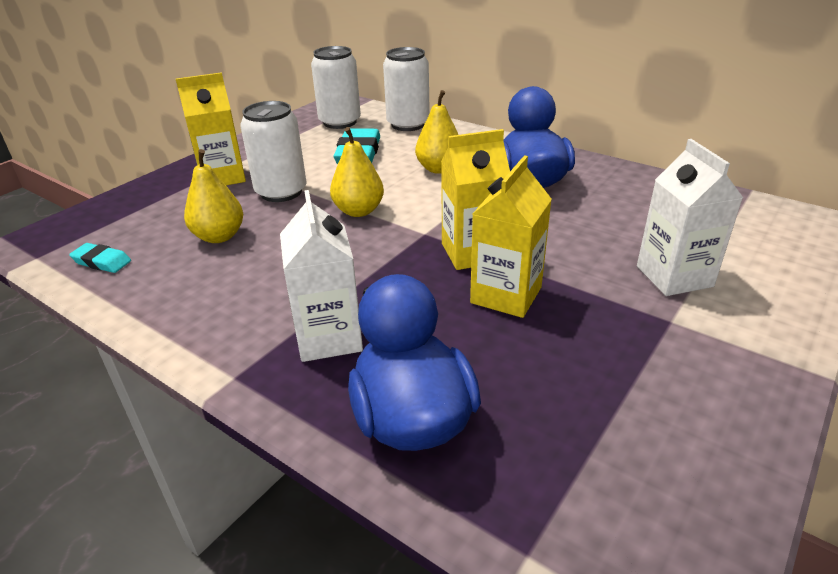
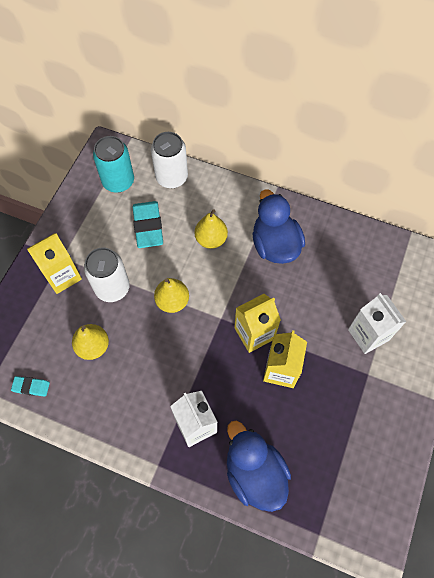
camera: 15 degrees left, 30 degrees up
(340, 122) = (118, 181): white can -> turquoise can

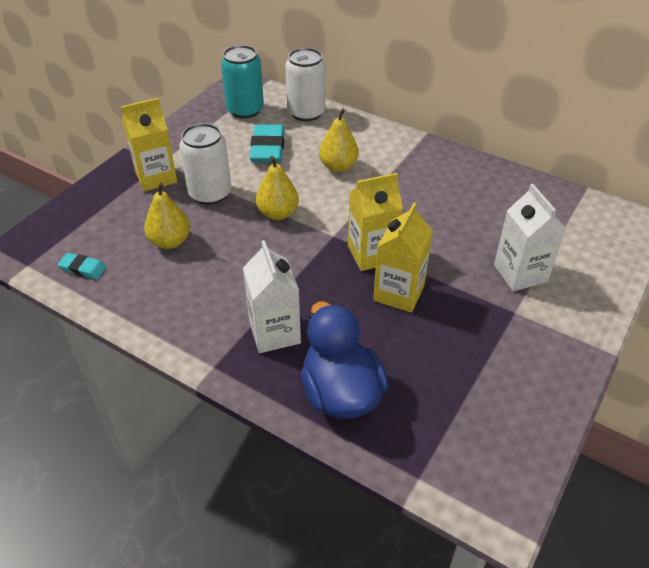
camera: 10 degrees right, 20 degrees down
(275, 245) = (414, 179): blue duck -> none

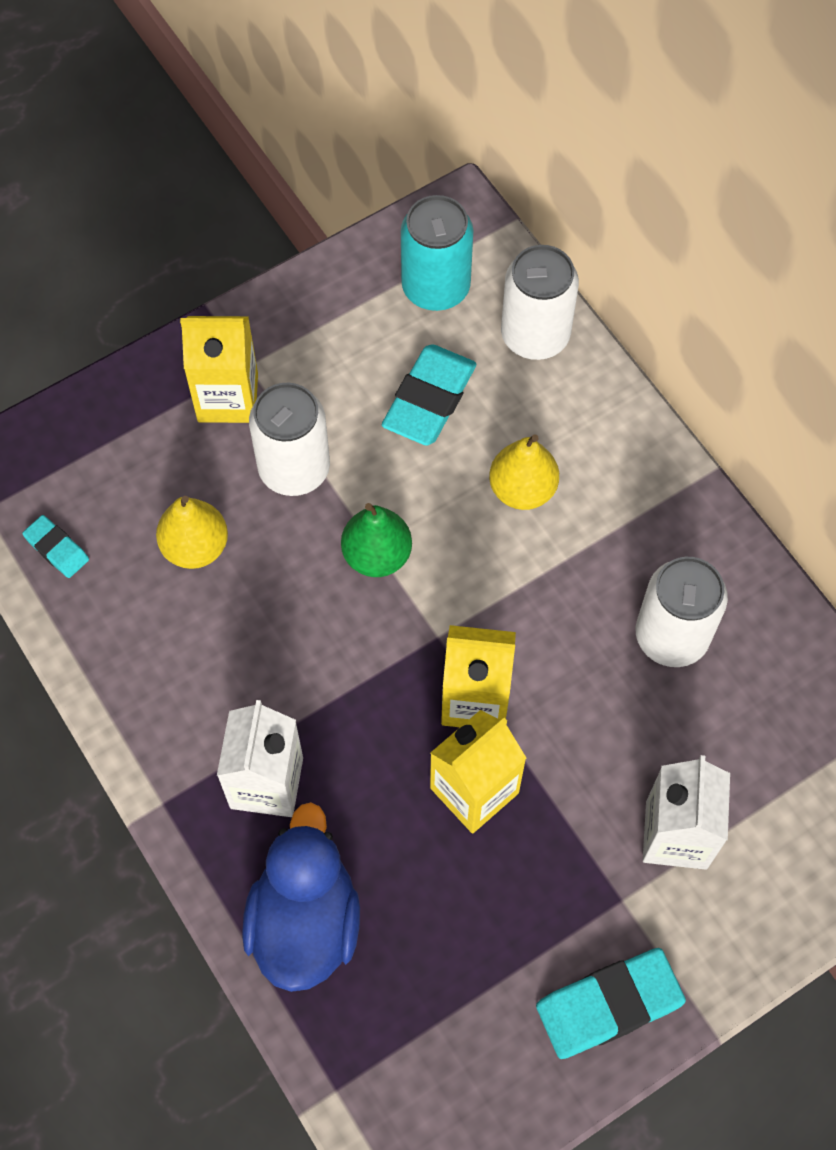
camera: 25 degrees right, 20 degrees up
(278, 213) = (377, 555): yellow pear -> green pear
(454, 197) = (671, 636): none -> white can
(546, 363) = (609, 1005): none -> turquoise eraser

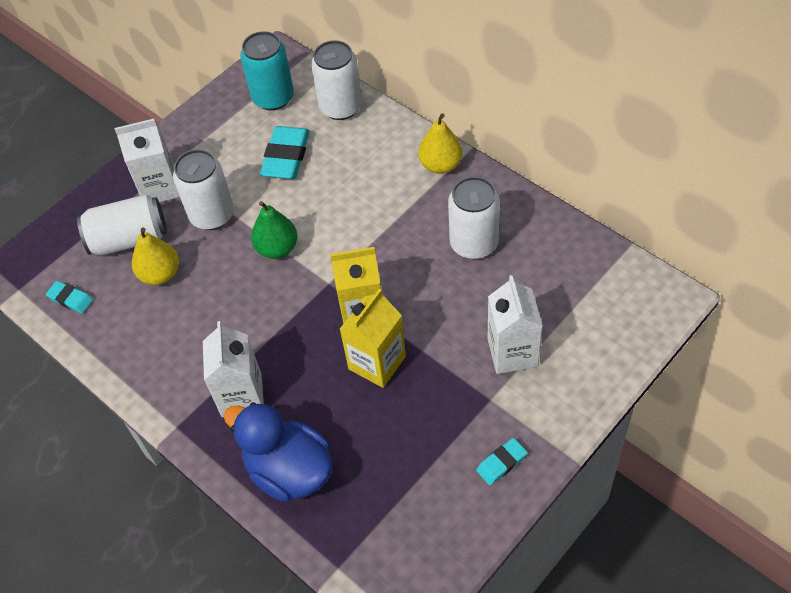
camera: 10 degrees left, 10 degrees down
(163, 473) = (129, 239): none -> white can
(228, 397) = (160, 188): yellow carton -> white carton
(305, 922) = (289, 470): blue duck -> blue duck turned 45 degrees counterclockwise
(522, 489) = (357, 189): yellow pear -> yellow pear (440, 165)
(609, 1005) = (501, 463): turquoise eraser -> turquoise eraser, size x0.54

